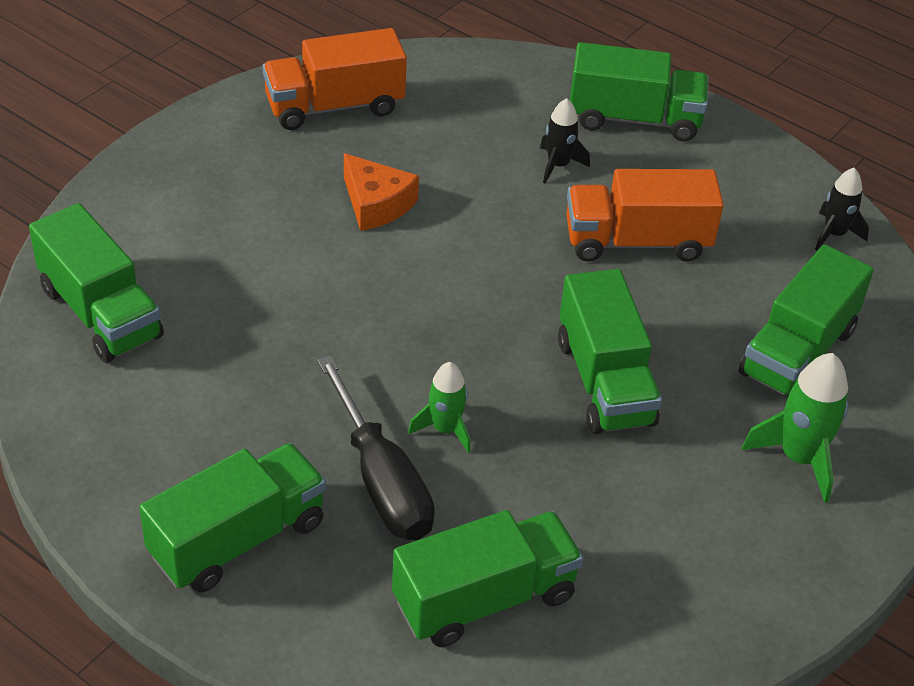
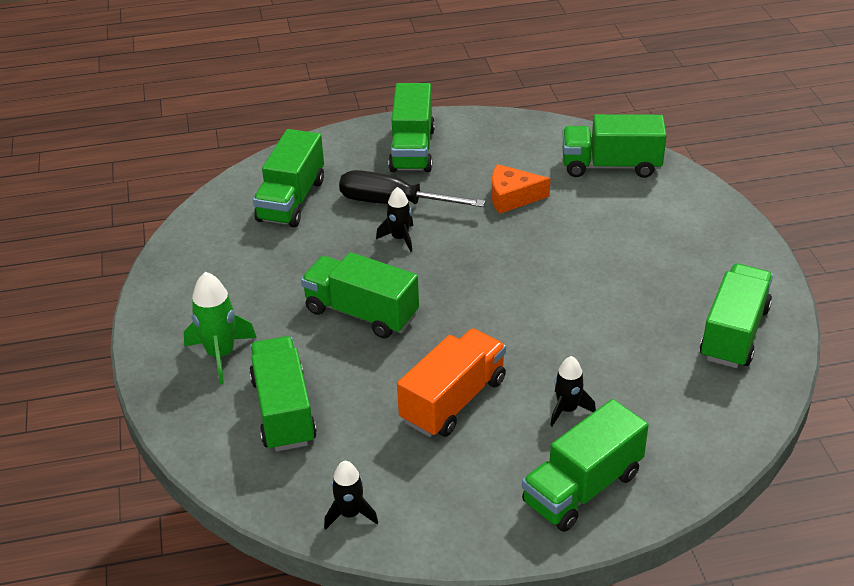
camera: 135 degrees right, 5 degrees down
(334, 106) = (734, 333): orange truck -> green truck
(376, 204) = (608, 302): orange cheese -> orange cheese (512, 197)
(445, 429) = (400, 238): green rocket -> black rocket

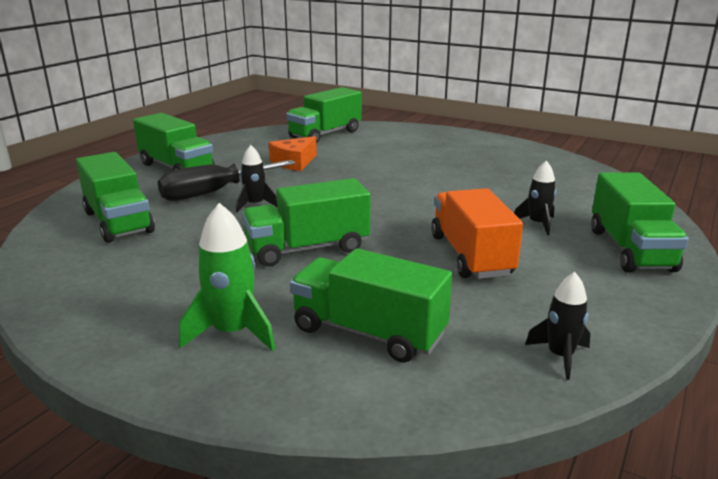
camera: 50 degrees left, 15 degrees down
(734, 333) = (530, 161): green truck -> none

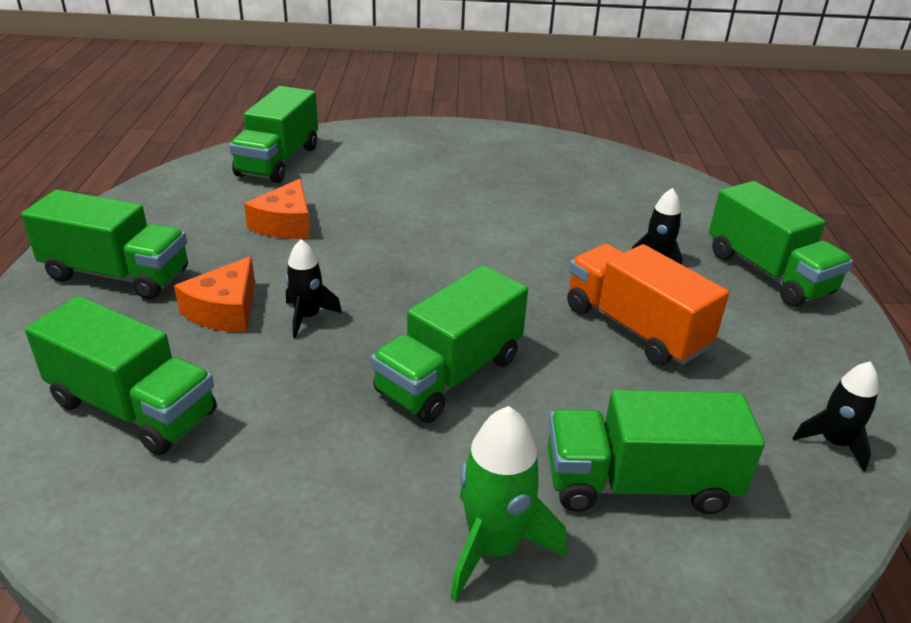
camera: 30 degrees left, 10 degrees up
(213, 193) = (225, 310): black screwdriver -> orange cheese

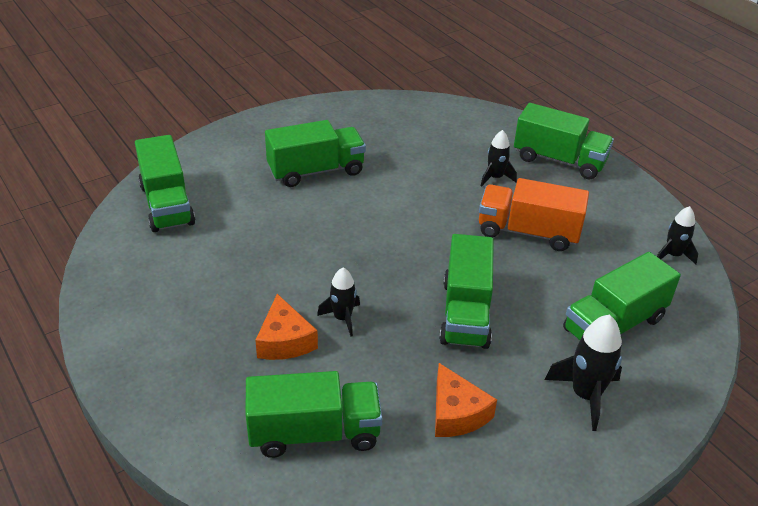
camera: 35 degrees left, 5 degrees up
(117, 275) = (174, 353): green truck -> green truck (316, 171)
(285, 224) = (241, 256): orange cheese -> orange cheese (456, 413)
(493, 547) = (585, 395): green rocket -> black rocket

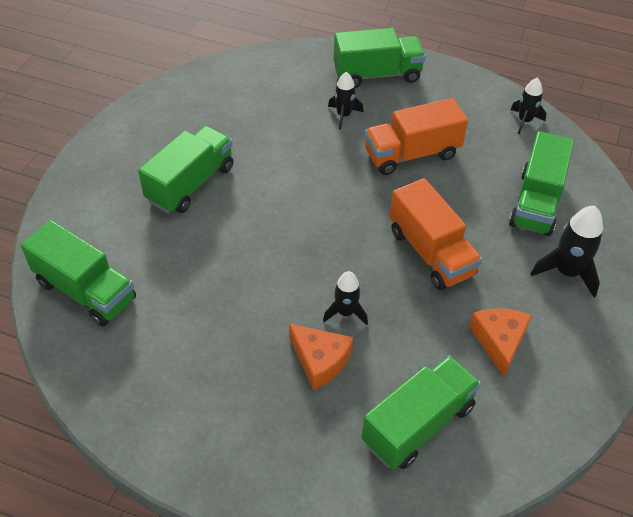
camera: 35 degrees left, 10 degrees up
(456, 413) = (499, 341): orange cheese -> orange cheese turned 120 degrees counterclockwise
(465, 313) = (431, 252): green truck -> orange truck

